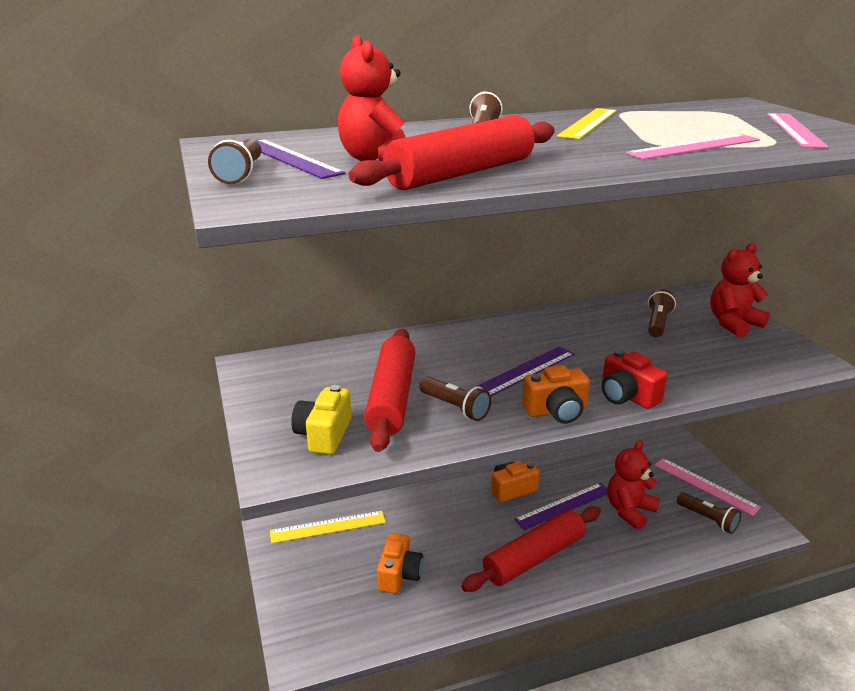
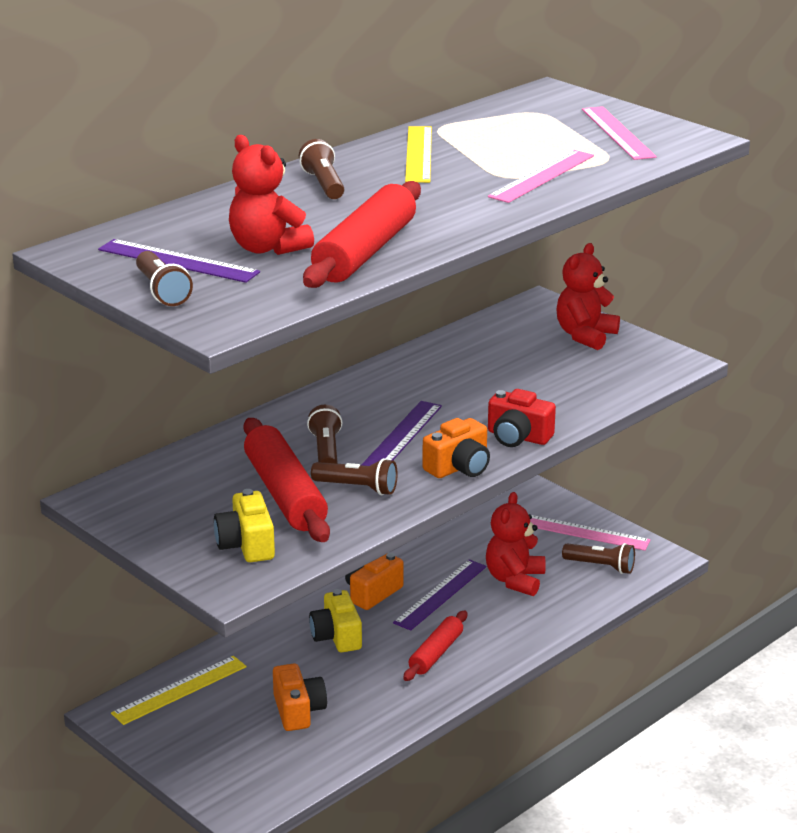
camera: 25 degrees left, 0 degrees up
(465, 518) = (336, 636): none -> yellow camera
(534, 557) = (436, 653): red rolling pin -> red rolling pin, size x0.59
(657, 323) = (508, 352): brown flashlight -> brown flashlight (326, 450)

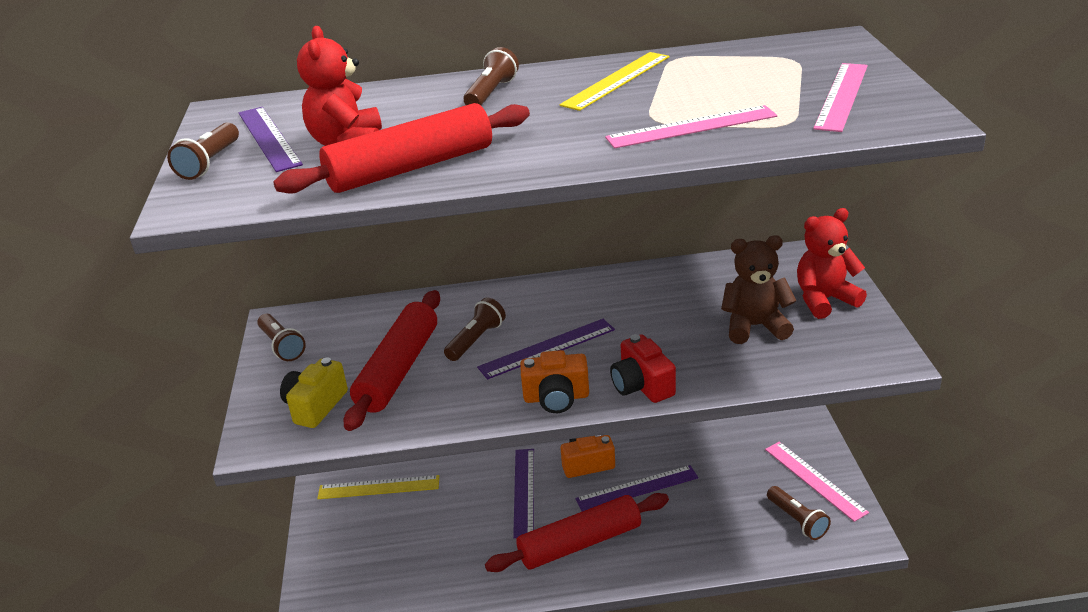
camera: 40 degrees right, 5 degrees up
(298, 711) = (433, 546): orange camera -> none
(336, 636) = (524, 491): yellow camera -> purple ruler
(357, 488) = (455, 386): brown flashlight -> brown flashlight (282, 346)
(436, 653) = (580, 543): red rolling pin -> red rolling pin, size x1.70
(515, 580) = (709, 501): red teddy bear -> none
(554, 370) = (755, 326): none -> brown teddy bear

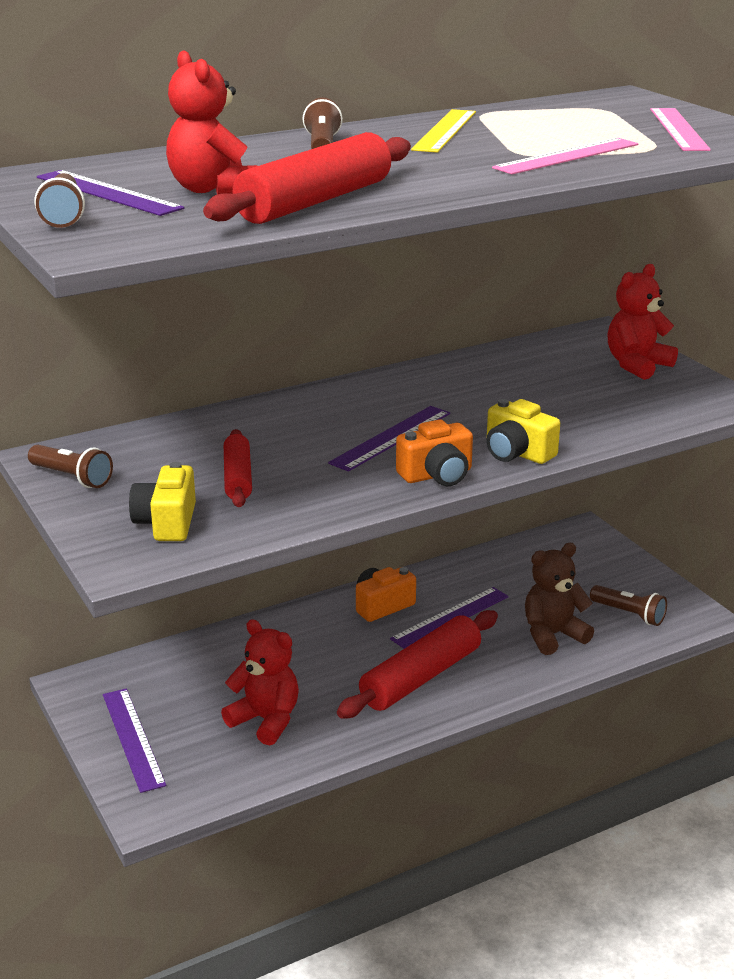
camera: 25 degrees left, 5 degrees down
(378, 487) = (149, 672): yellow ruler -> none
(398, 369) = (237, 478): red rolling pin -> red rolling pin, size x0.59
(438, 554) = (266, 720): none -> red teddy bear
(476, 340) = (305, 441): brown flashlight -> none
(524, 491) = (327, 643): purple ruler -> purple ruler (133, 738)
(642, 385) = (517, 453): red camera -> yellow camera
(755, 326) = (588, 393): brown teddy bear -> brown teddy bear (552, 635)
(814, 480) = (624, 578): pink ruler -> none

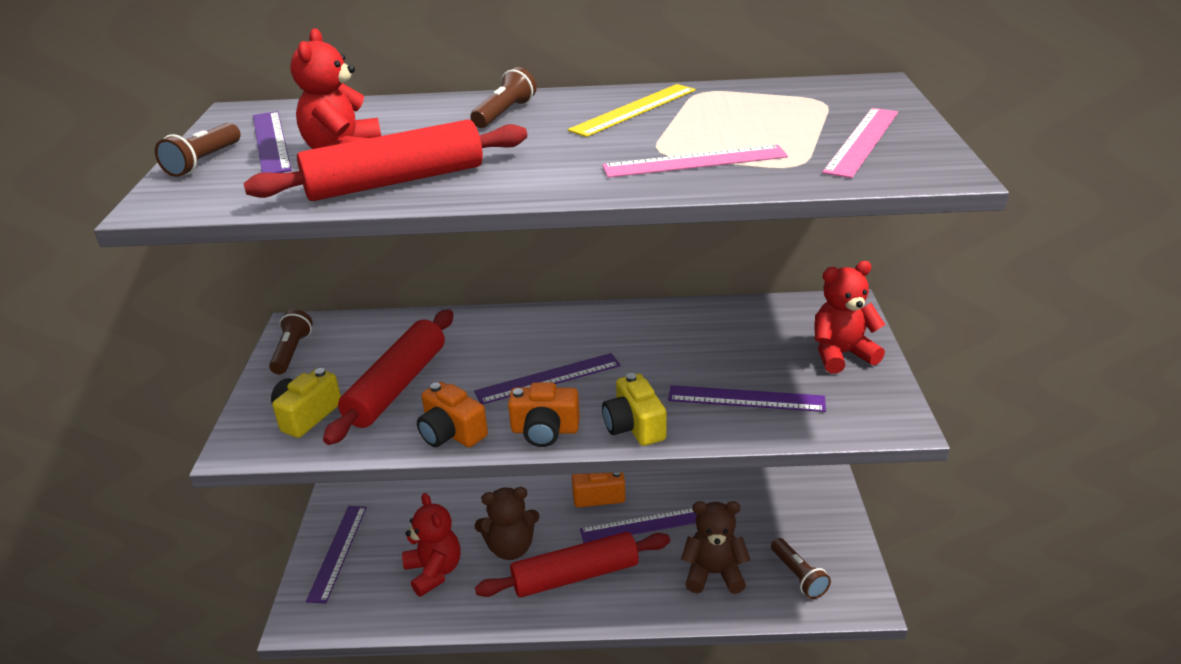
camera: 30 degrees right, 5 degrees up
(72, 478) = (292, 352): brown flashlight -> brown flashlight turned 150 degrees counterclockwise
(237, 478) = (397, 386): red rolling pin -> red rolling pin, size x1.70
(331, 675) = (510, 548): none -> brown teddy bear
(346, 498) = (451, 433): none -> orange camera
(592, 412) = (746, 399): none -> purple ruler

